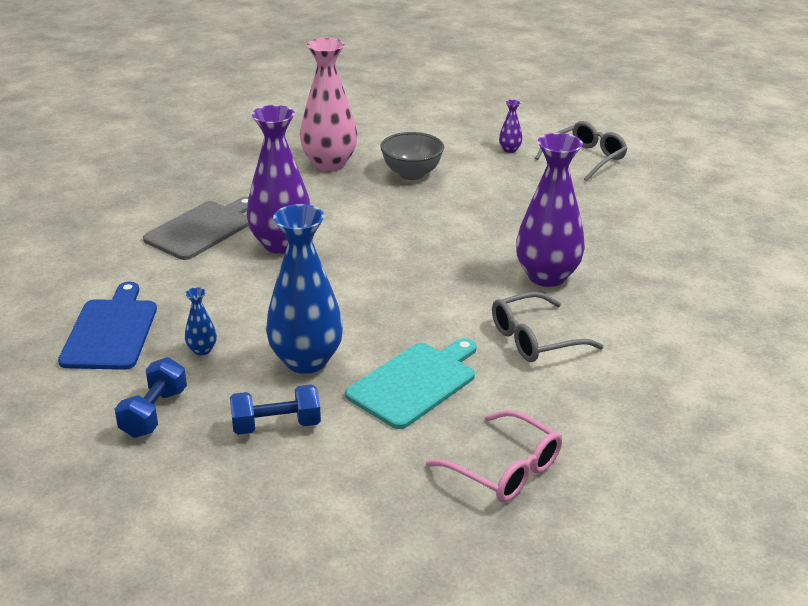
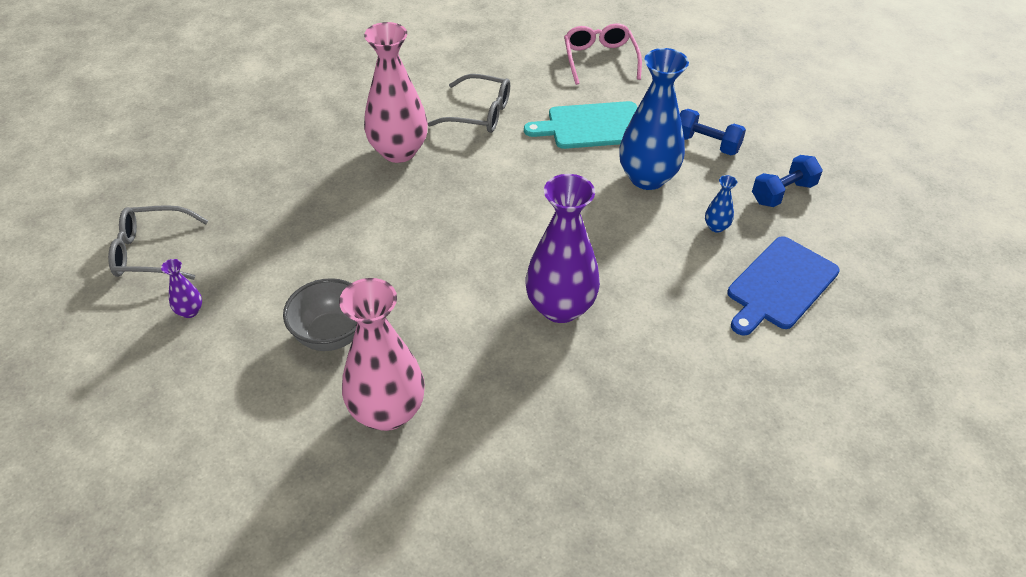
camera: 140 degrees left, 15 degrees up
(201, 229) = (617, 378): grey cutting board -> none
(547, 276) = (399, 151): purple vase -> pink vase

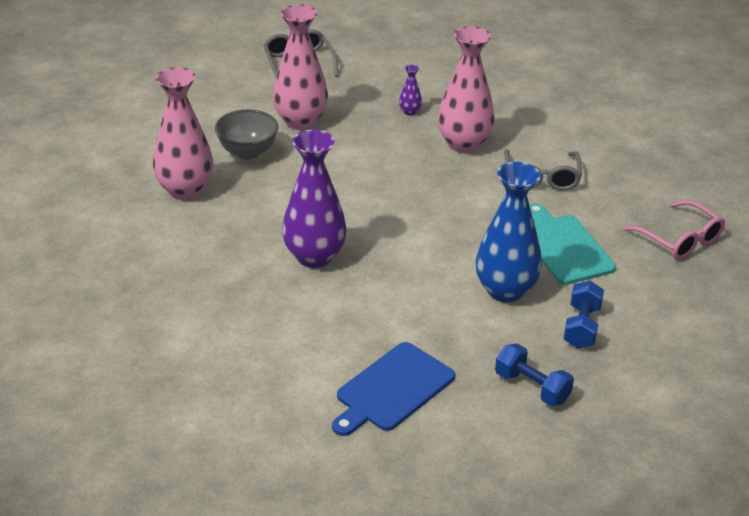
camera: 75 degrees right, 10 degrees down
(190, 311) = (250, 91): purple vase -> purple vase (410, 112)
(287, 273) = (300, 121): none -> pink vase
(600, 59) = (680, 240): pink glasses -> pink glasses turned 75 degrees clockwise
(716, 227) = (456, 342): blue vase -> none
(780, 285) = (392, 389): blue cutting board -> blue cutting board turned 75 degrees counterclockwise

